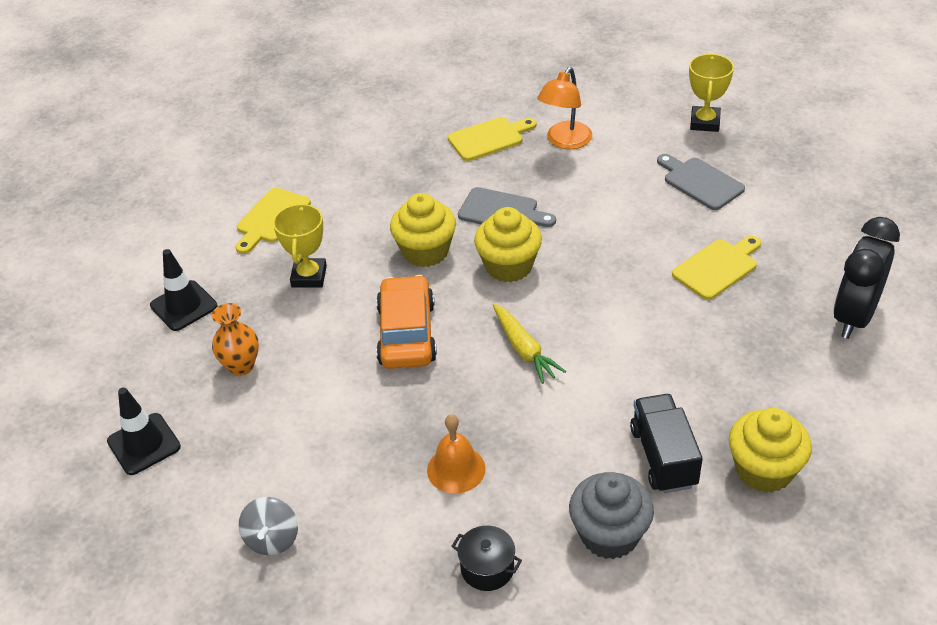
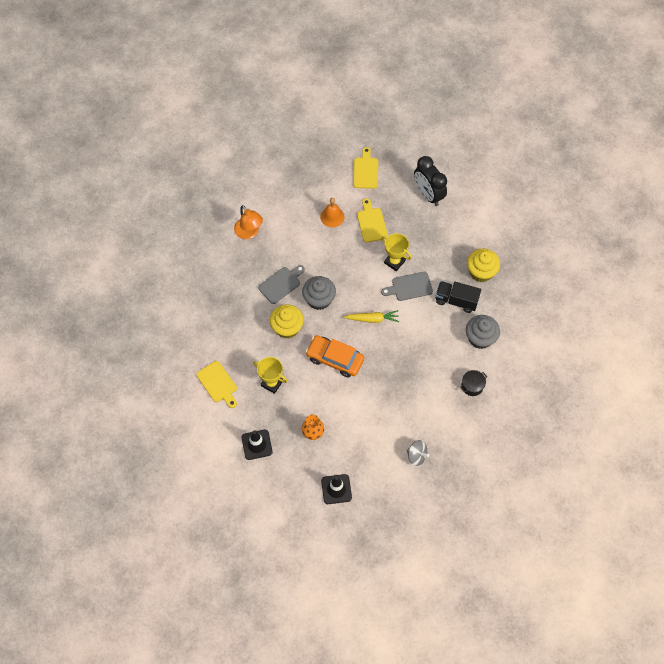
camera: 65 degrees left, 20 degrees up
(456, 469) = (420, 374): orange bell -> orange bell (332, 216)
(489, 138) = (223, 262): yellow cutting board -> yellow cutting board (365, 171)
(509, 266) = (319, 299): yellow cupcake -> grey cupcake
(700, 182) = (315, 197): grey cutting board -> grey cutting board (409, 287)
(705, 122) = (276, 170): yellow trophy -> yellow trophy (394, 262)

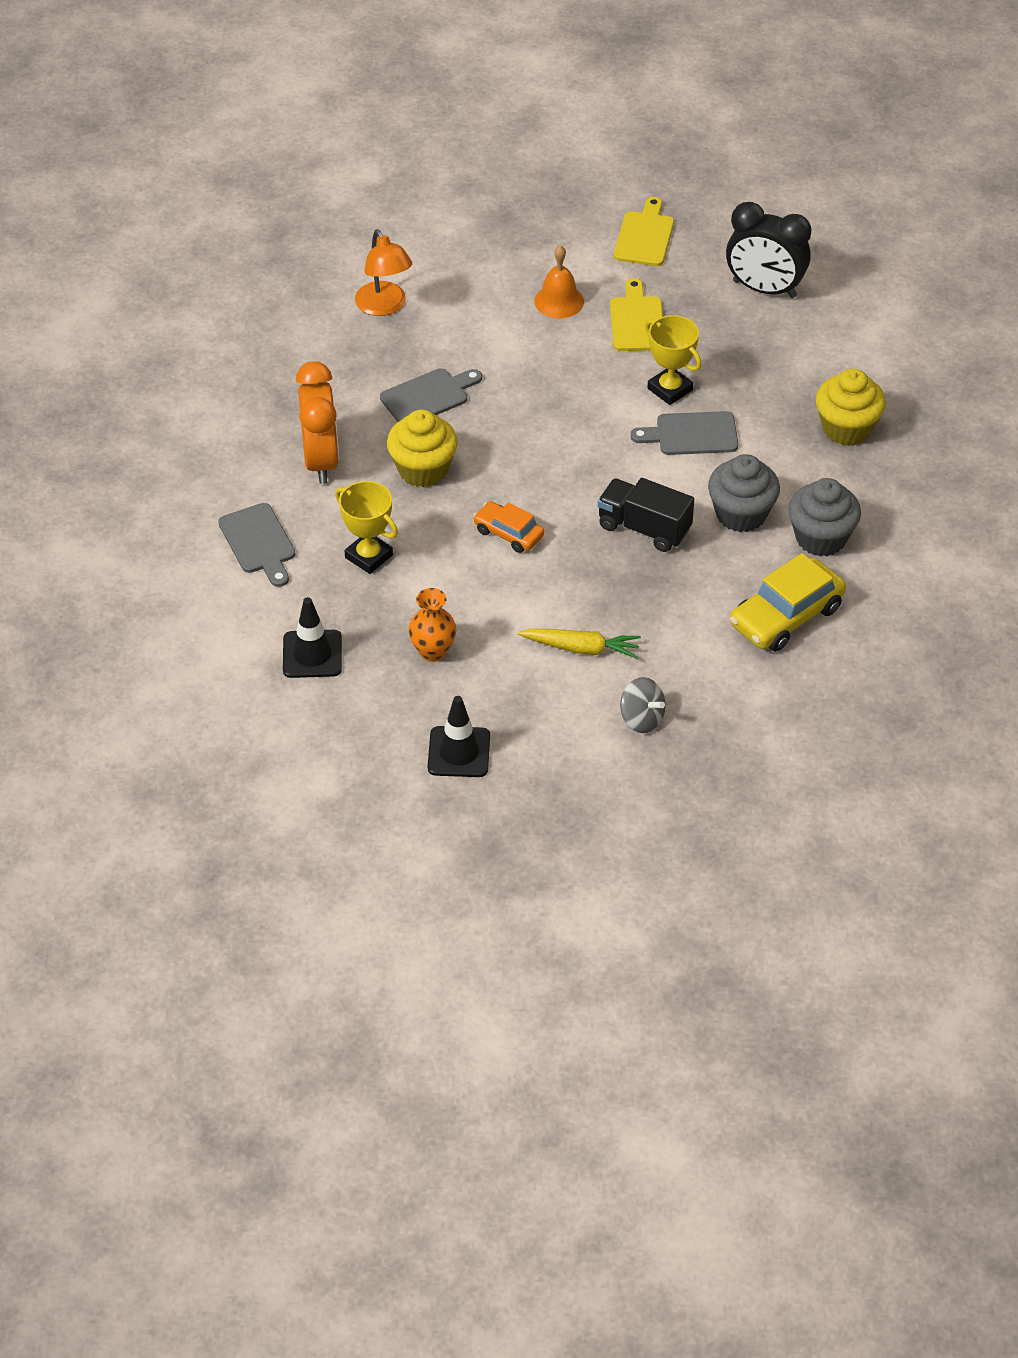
camera: 10 degrees right, 15 degrees down
(218, 383) = (258, 542): yellow cutting board -> grey cutting board
(237, 330) = (321, 461): none -> orange clock
(319, 299) = (499, 431): grey cupcake -> grey cupcake (741, 514)
(335, 359) = (508, 533): orange car -> orange car, size x0.60
(372, 319) = (602, 477): yellow carrot -> yellow carrot (581, 648)
(428, 195) = (764, 289): black clock -> black clock turned 45 degrees counterclockwise
(456, 301) = (784, 469): black truck -> black truck (644, 528)
(472, 386) = (786, 616): black pot -> yellow car

